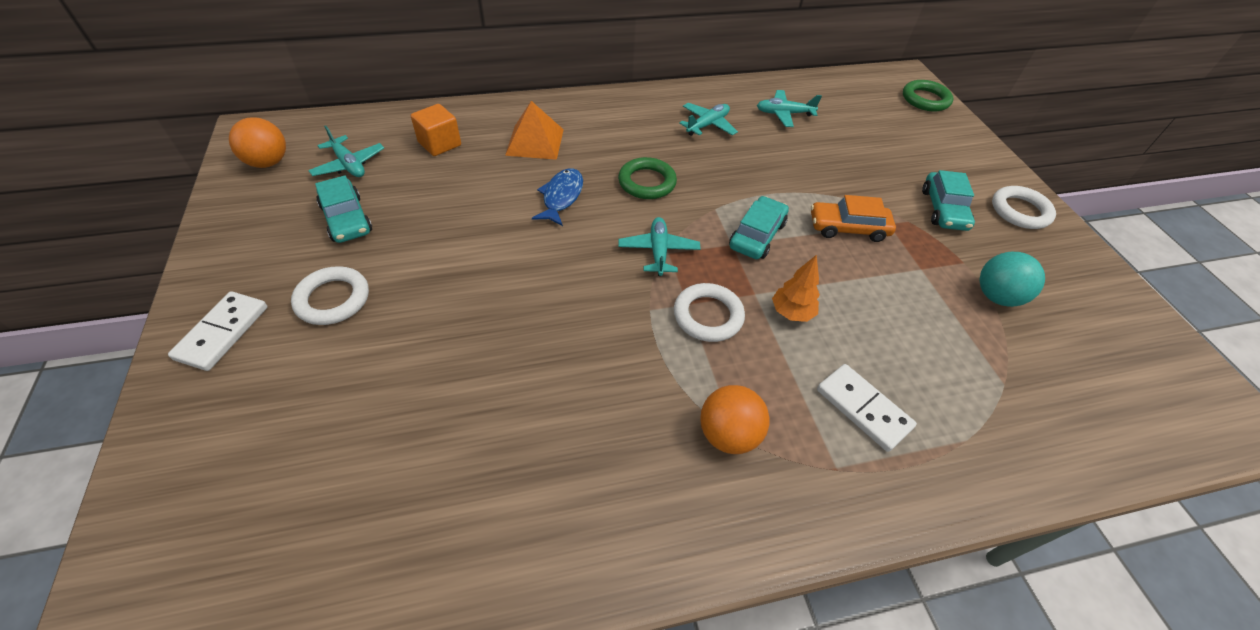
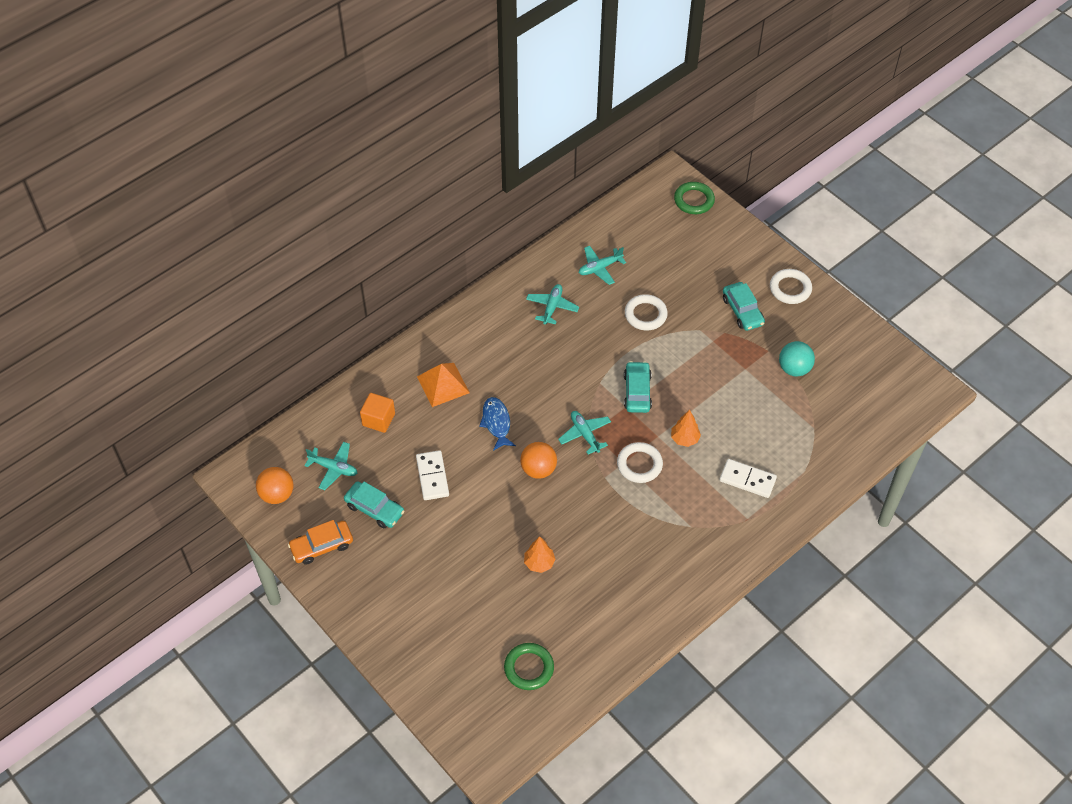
camera: 25 degrees left, 5 degrees up
(222, 333) = (379, 612): white domino -> white domino (432, 476)
(333, 299) = (420, 563): white ring -> white ring (645, 314)
(477, 375) = (539, 563): none -> orange tree
(647, 182) = (543, 382): green ring -> green ring (529, 668)
(728, 434) = (687, 528): orange ball -> orange ball (538, 469)
(848, 228) = (689, 357): orange car -> orange car (322, 546)

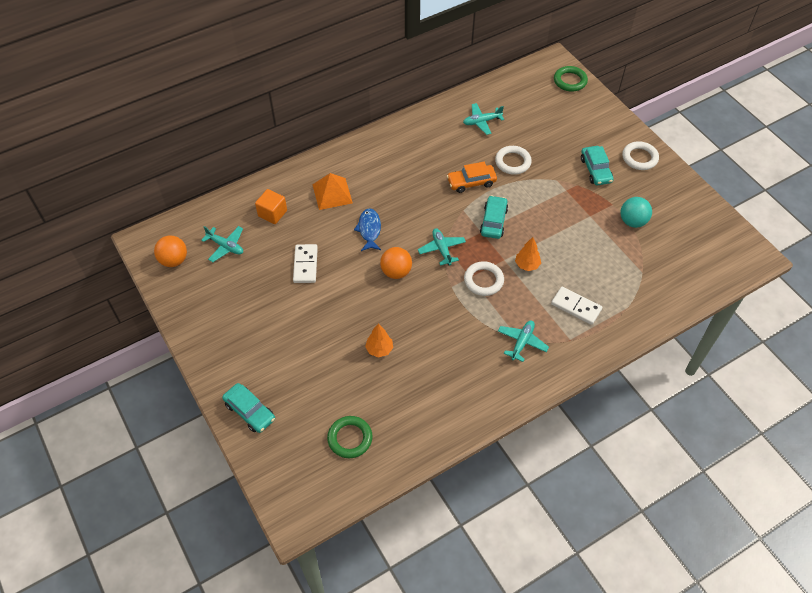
camera: 10 degrees right, 0 degrees up
(322, 546) = (199, 307): orange car -> orange car (471, 182)
(374, 509) = (251, 284): turquoise car -> turquoise car (250, 411)
(552, 307) = (436, 146): turquoise plane -> turquoise plane (522, 342)

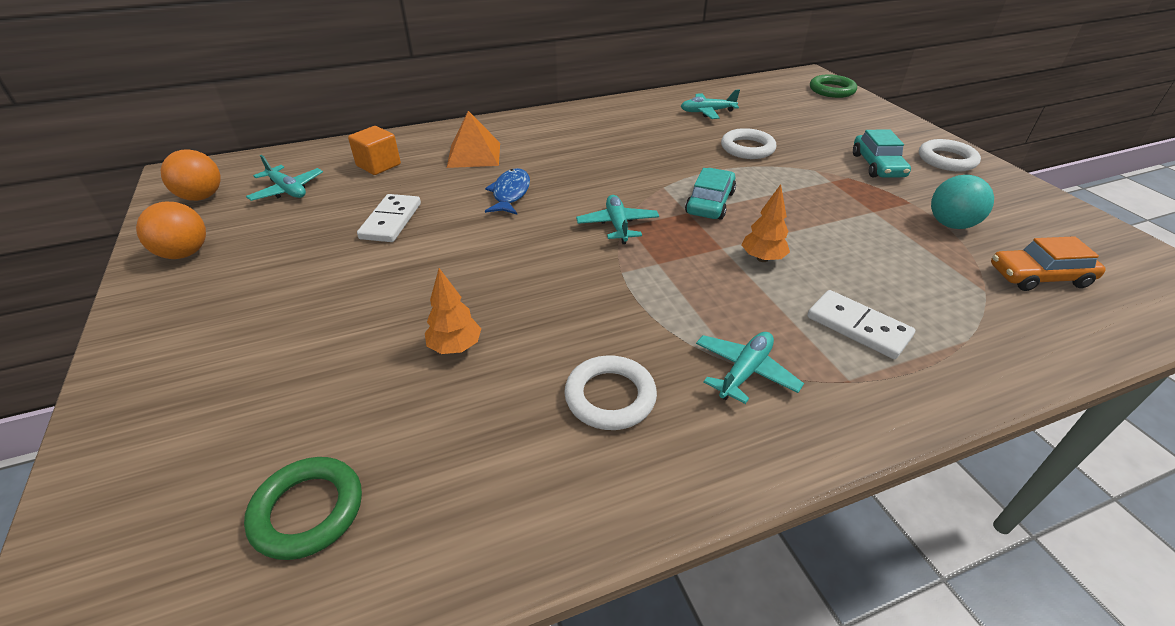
camera: 10 degrees right, 15 degrees down
(250, 411) = (140, 420): turquoise car -> none
(396, 272) = (532, 244): orange ball -> orange ball (185, 253)
(471, 182) = (682, 161): orange car -> orange car (1039, 276)
(483, 280) = (681, 270): white ring -> white ring (610, 397)

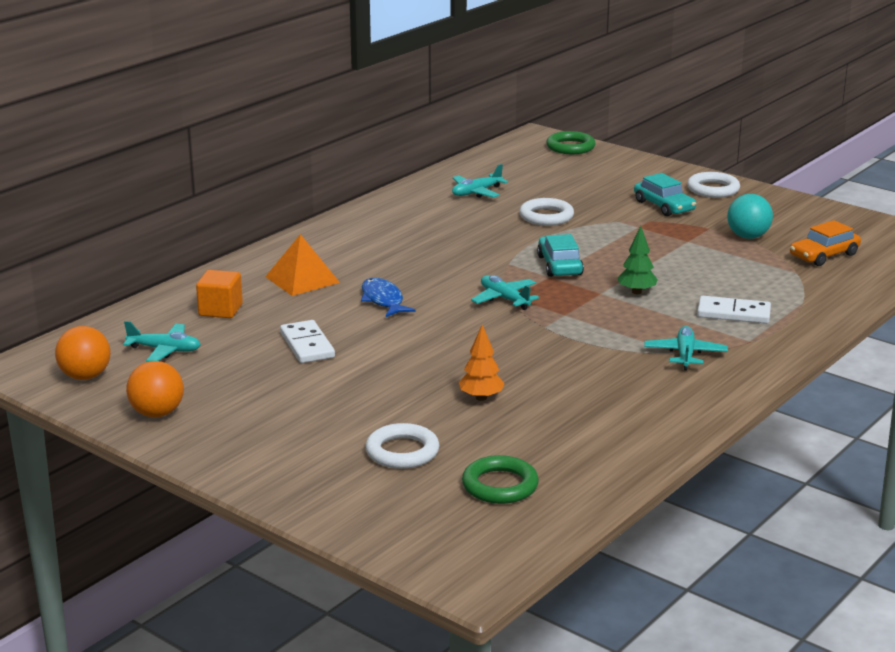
camera: 30 degrees left, 15 degrees down
(610, 397) = (616, 389): white ring -> white ring (402, 452)
(762, 259) = (636, 292): orange tree -> green tree

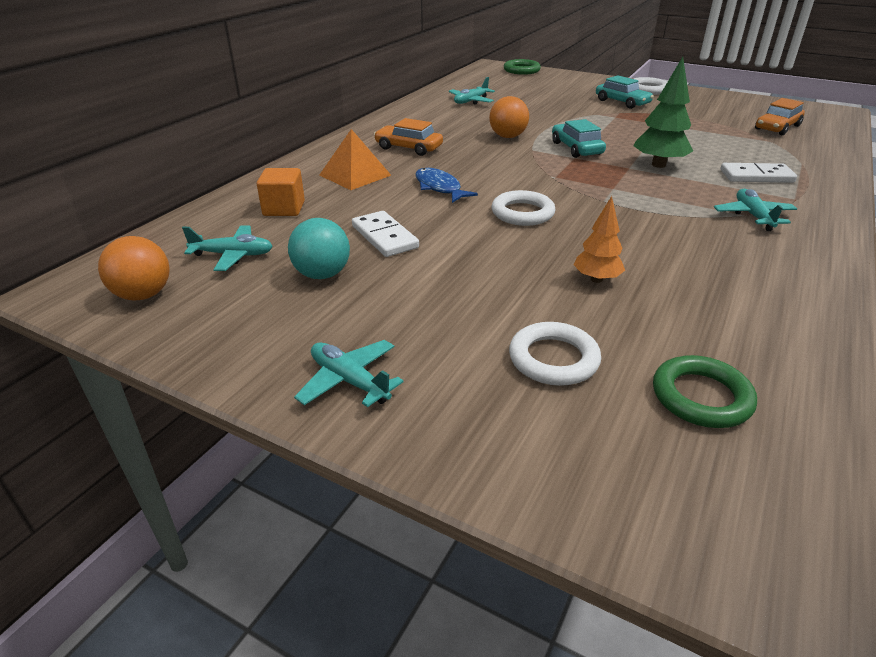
camera: 10 degrees left, 10 degrees up
(157, 413) = (236, 336): orange ball -> orange ball (507, 137)
(372, 251) = (408, 148): none -> orange car
(504, 299) = (549, 179): turquoise plane -> turquoise plane (349, 381)
(546, 216) = (537, 114): white ring -> white ring (522, 213)
(636, 292) = (658, 165): green tree -> green tree, size x1.58
(748, 236) = (705, 118): turquoise ball -> turquoise ball (322, 274)

